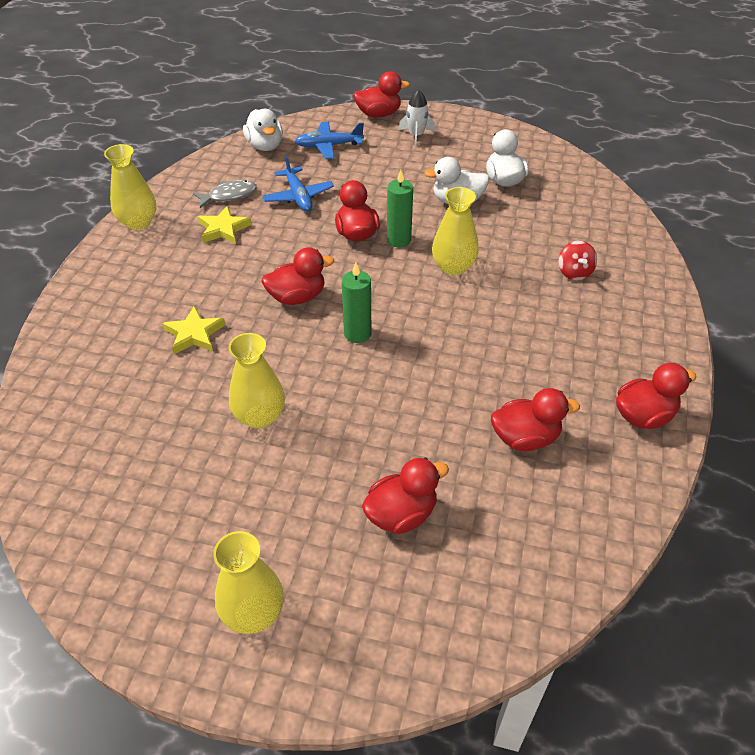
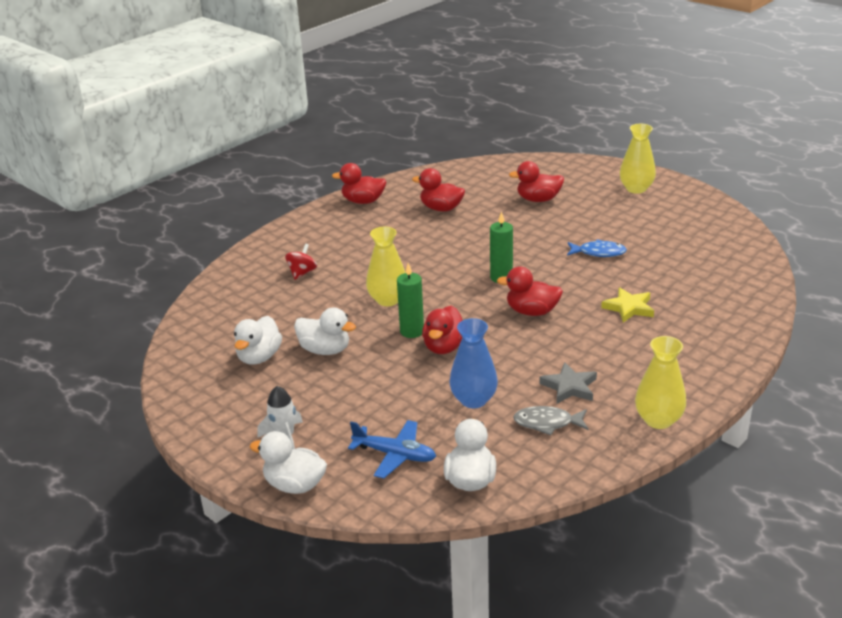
camera: 150 degrees left, 15 degrees down
(223, 229) = (569, 387): yellow star -> grey star
(260, 416) = (598, 252): yellow vase -> blue fish
(298, 196) = (473, 400): blue plane -> blue vase
(378, 114) = (295, 485): red duck -> white duck

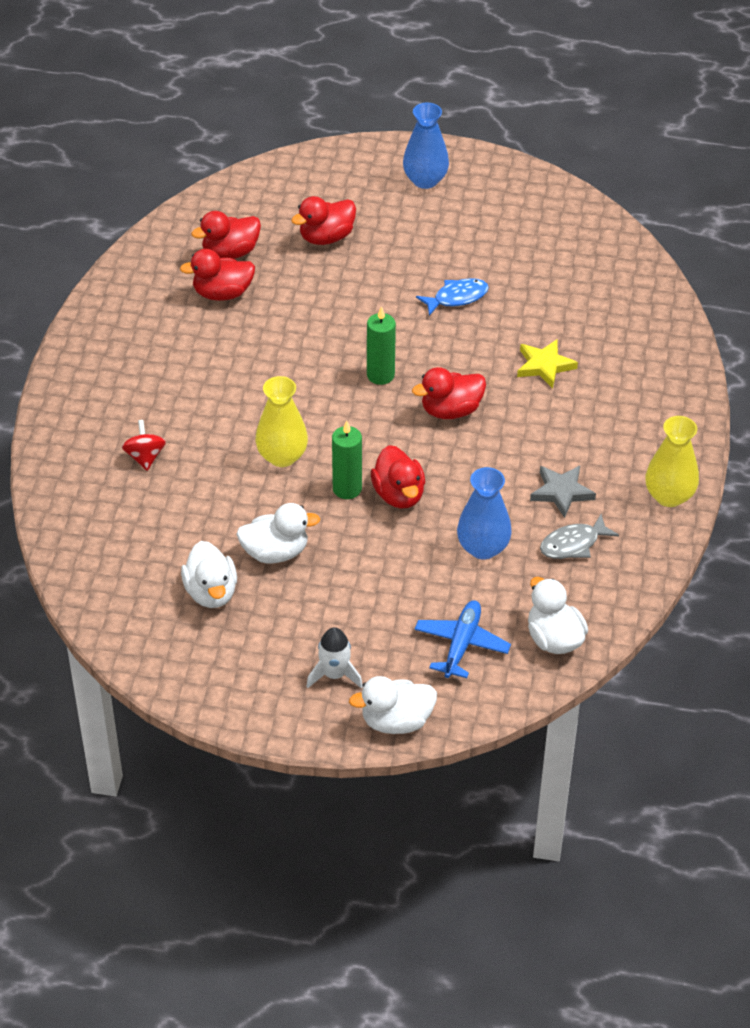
camera: 35 degrees left, 15 degrees up
(363, 201) = (113, 316): red duck -> red duck (230, 253)
(395, 455) = (461, 644): blue plane -> blue plane turned 60 degrees counterclockwise
(636, 189) = (425, 180): yellow vase -> blue vase

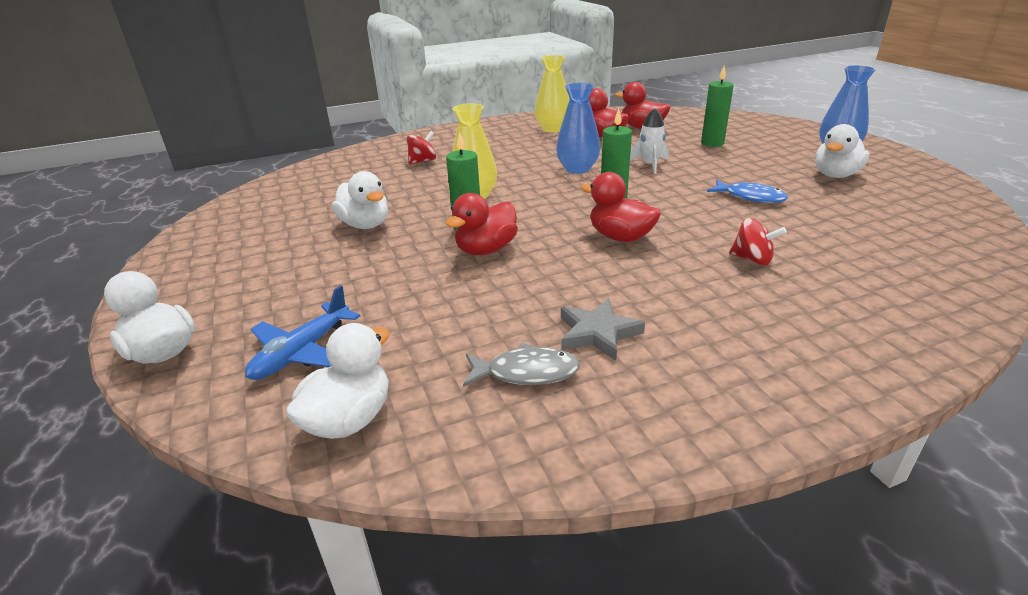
camera: 60 degrees right, 15 degrees down
(211, 592) = (301, 217): white duck -> white duck (835, 175)
(326, 237) = (712, 143): red duck -> green candle
(334, 675) = (223, 296): white rocket -> white rocket (649, 164)
(461, 644) = (302, 352): blue plane -> blue plane turned 135 degrees clockwise
(483, 548) = (461, 314): blue vase -> blue vase (577, 169)
(544, 366) = (752, 259): yellow star -> red spinning top
(573, 544) = (526, 372): grey fish -> grey fish turned 150 degrees clockwise
(669, 496) = (701, 422): yellow vase -> yellow vase (553, 129)

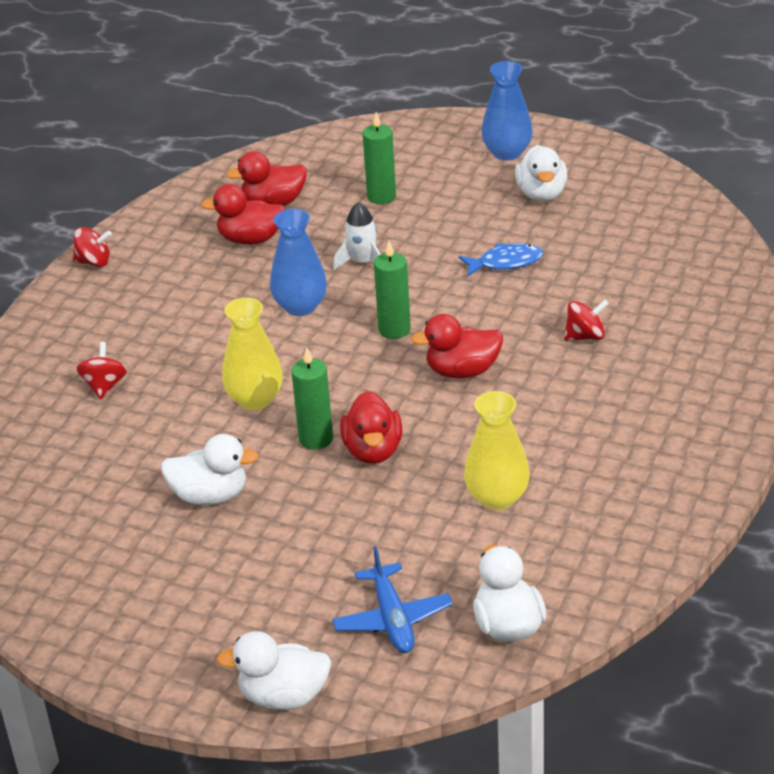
camera: 45 degrees left, 5 degrees up
(513, 120) = (94, 262): none -> red spinning top
(526, 372) = (563, 524): grey fish -> none
(553, 129) = (172, 255): yellow vase -> yellow vase (497, 498)
(597, 333) = (566, 467): grey star -> none

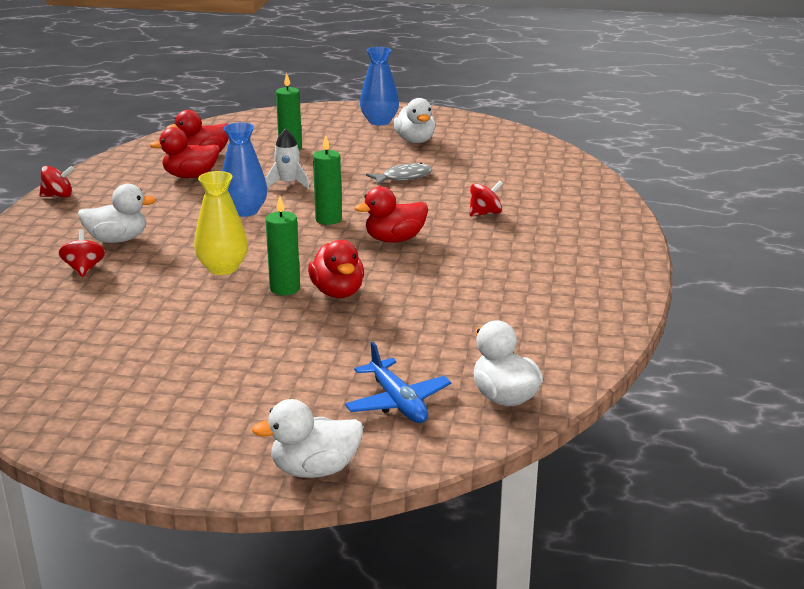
camera: 15 degrees left, 10 degrees down
(210, 496) = (200, 332): white duck -> white duck (118, 240)
(497, 498) = (457, 313): yellow vase -> none
(506, 263) = (403, 177): blue fish -> grey fish

